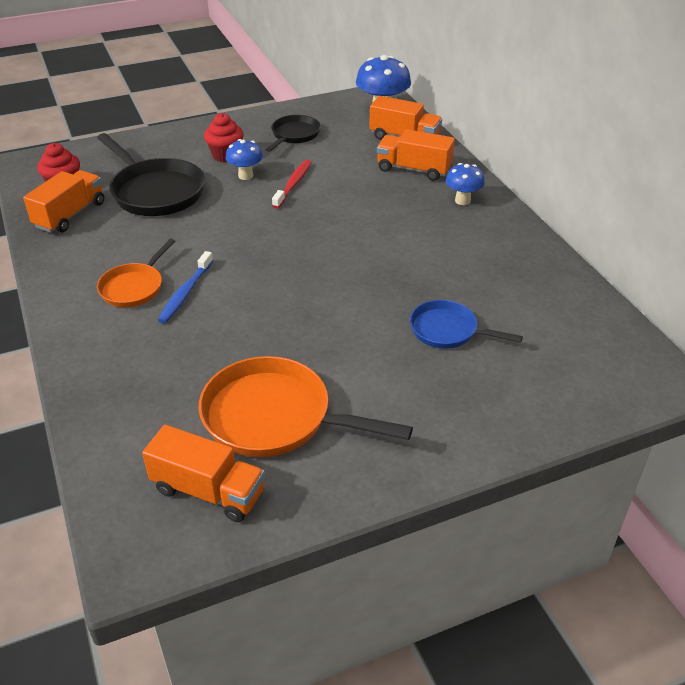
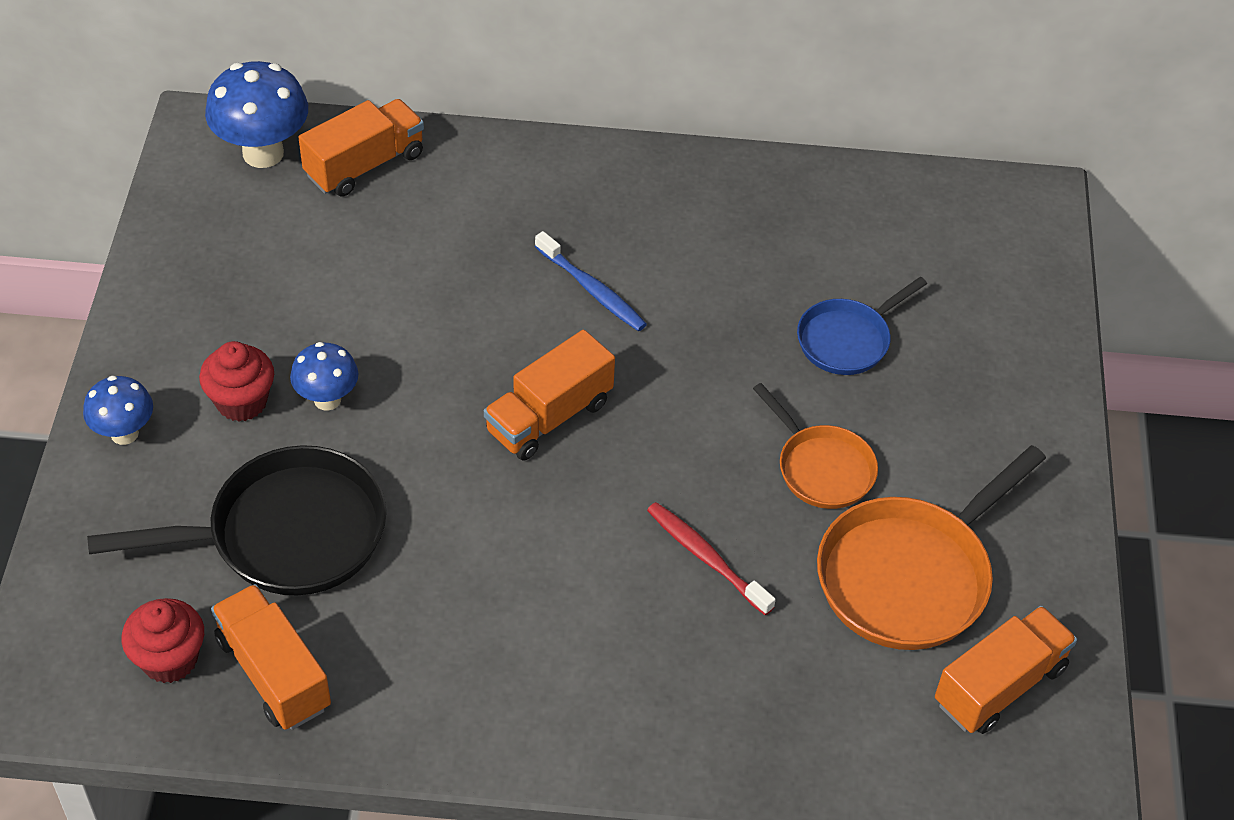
camera: 65 degrees left, 10 degrees up
(134, 287) = (544, 642): orange pan -> orange pan (821, 468)
(185, 293) = (598, 583): blue toothbrush -> blue toothbrush (592, 290)
(293, 184) = (398, 351): red toothbrush -> red toothbrush (706, 557)
(294, 135) = (246, 290): black pan -> none
(413, 169) = (463, 198): orange truck -> orange truck (549, 417)
(462, 201) = (583, 187): blue mushroom -> blue mushroom (124, 433)

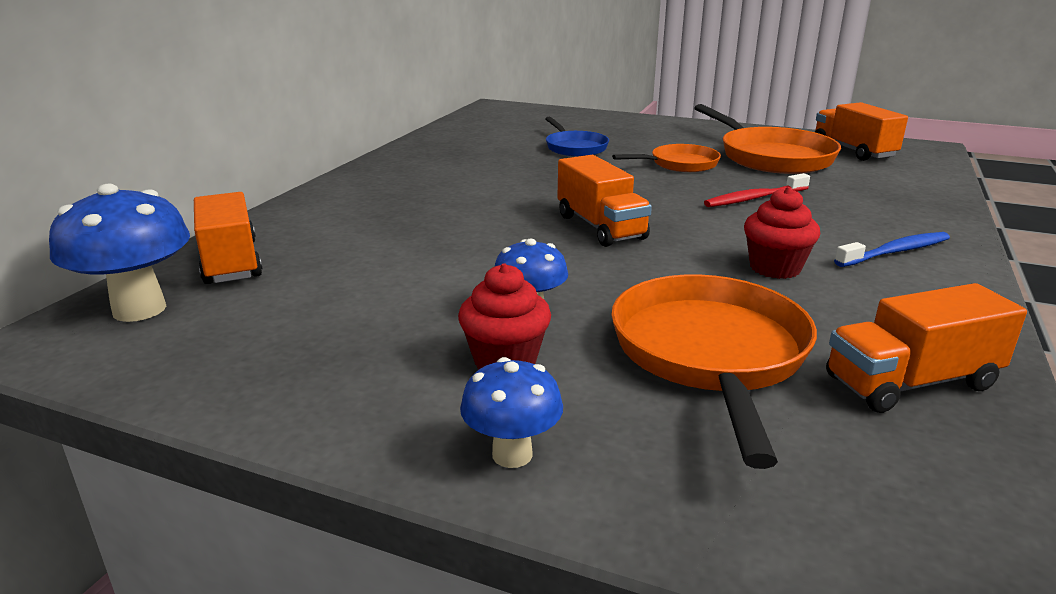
camera: 70 degrees left, 25 degrees down
(169, 659) = (909, 455): red cupcake -> red cupcake (775, 268)
(286, 534) = (710, 354): black pan -> orange pan
(592, 290) = (476, 200): blue toothbrush -> blue toothbrush (895, 252)

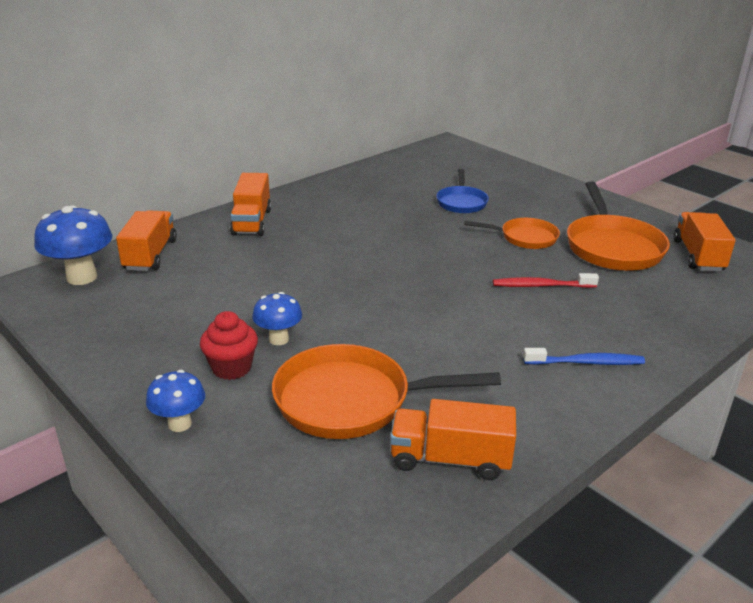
camera: 25 degrees right, 5 degrees up
(600, 227) = (395, 284): orange truck -> orange truck (252, 222)
(710, 354) = (351, 400): orange pan -> orange pan turned 120 degrees counterclockwise
(775, 268) = (475, 351): red cupcake -> none

